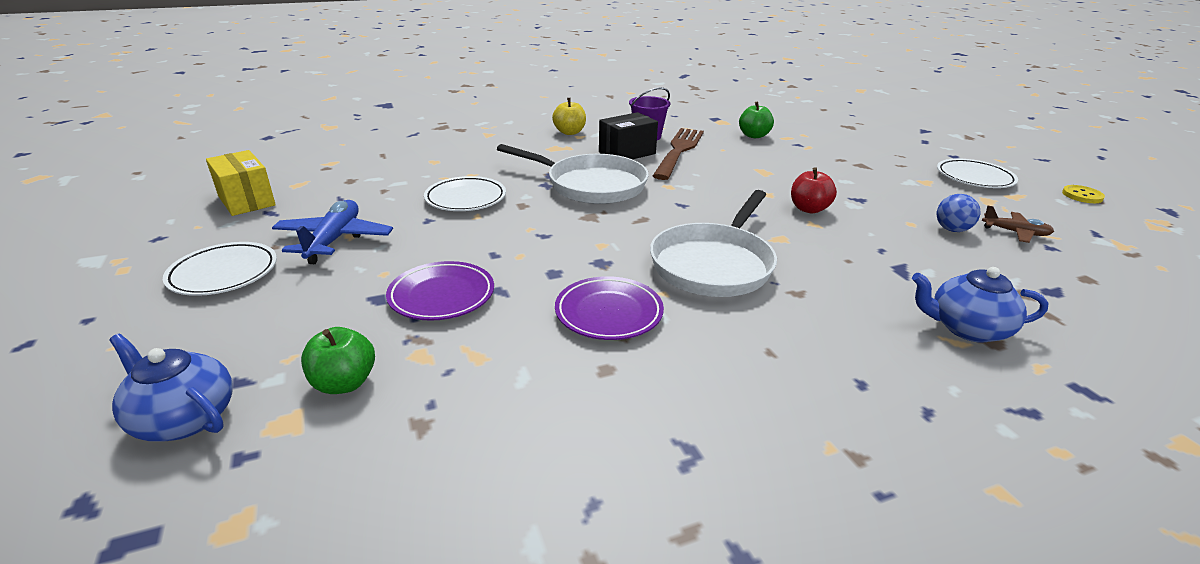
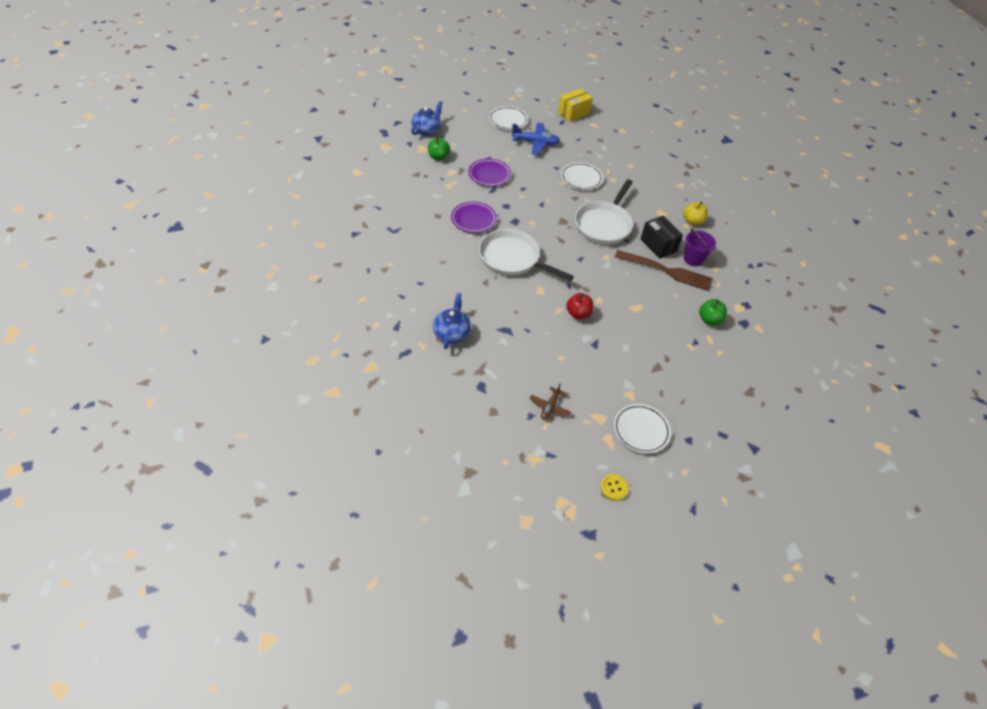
camera: 90 degrees right, 20 degrees up
(952, 229) = (553, 374): blue ball -> none

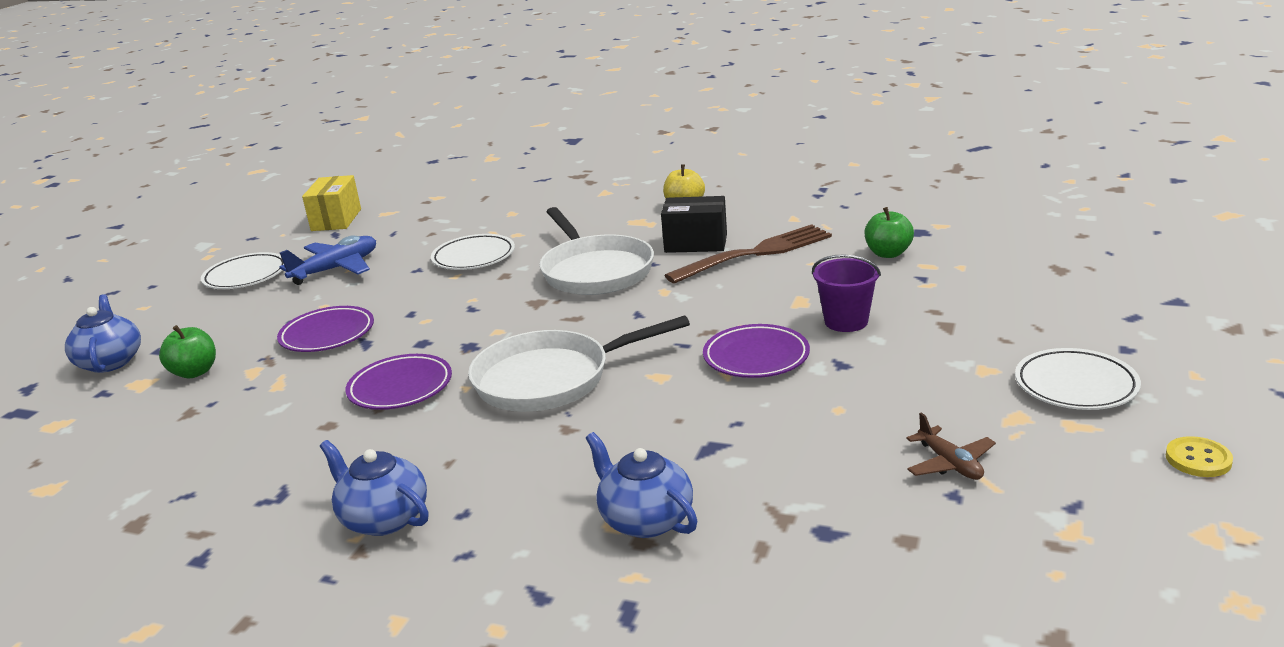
camera: 45 degrees left, 25 degrees down
(403, 264) = (383, 518): none -> blue teapot
(578, 314) = (756, 357): red apple -> purple plate
(693, 259) = (756, 228): purple bucket -> purple bucket (846, 321)

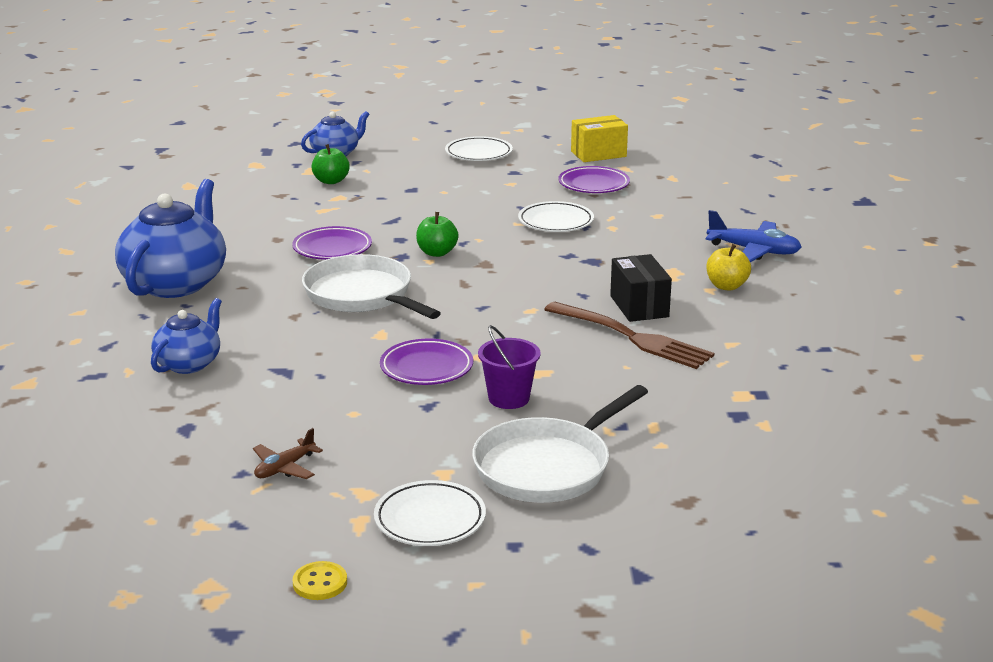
camera: 65 degrees right, 0 degrees up
(327, 334) = (399, 205): purple plate -> purple plate (593, 184)
(336, 269) = (506, 179): blue plane -> blue plane (754, 251)
(383, 518) = (176, 283): blue teapot -> blue teapot, size x1.79
(595, 271) = (556, 274): white pan -> white pan (548, 466)
(888, 253) = (671, 403): green apple -> green apple (437, 253)

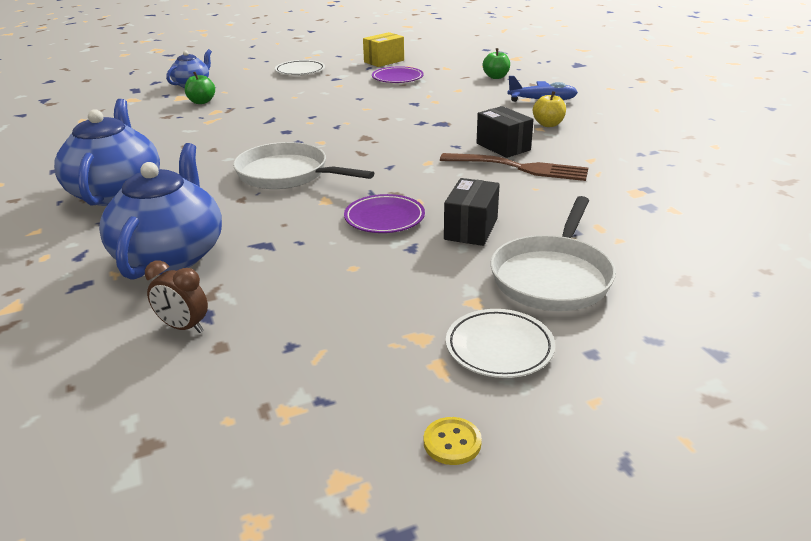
camera: 20 degrees left, 5 degrees up
(161, 435) = (183, 327): none -> brown clock
(189, 363) = (171, 255): blue teapot -> blue teapot, size x1.79
(284, 468) = (328, 331): brown plane -> none
(332, 248) = (236, 145): purple plate -> none
(437, 253) = (322, 136): green apple -> green apple (496, 77)
(509, 398) = (471, 229): purple bucket -> black box
(555, 222) = (392, 103): white plate -> none

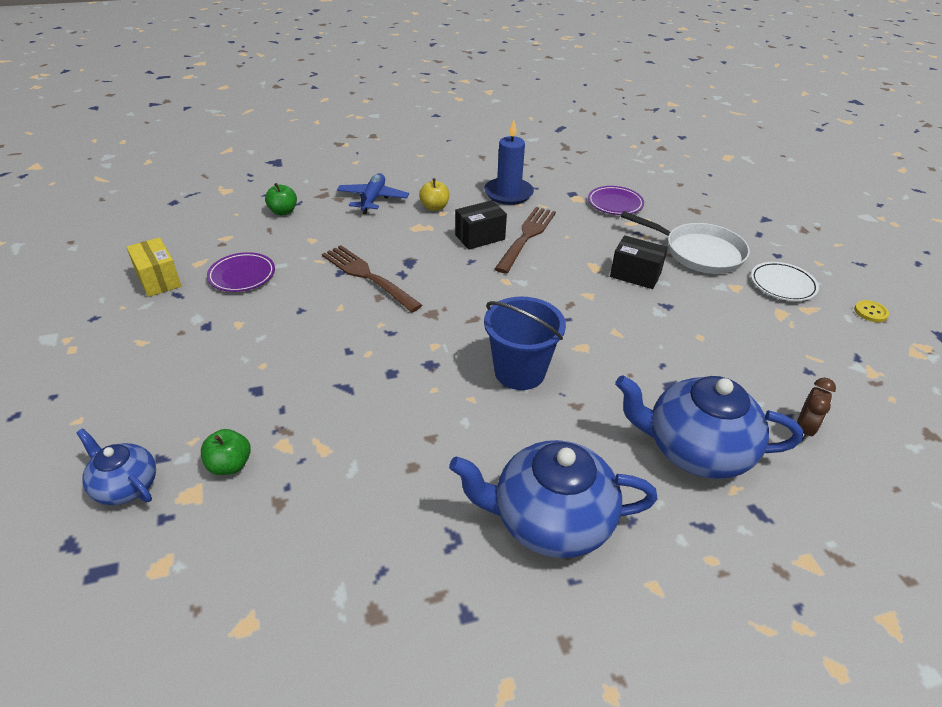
camera: 85 degrees left, 10 degrees up
(288, 174) = (519, 372): white pan -> blue bucket
(300, 71) = (145, 358): white plate -> none
(384, 218) = (618, 315): purple plate -> purple plate (615, 204)
(412, 112) = (368, 276): none -> brown fork
(610, 154) = (508, 193): none -> blue candle

